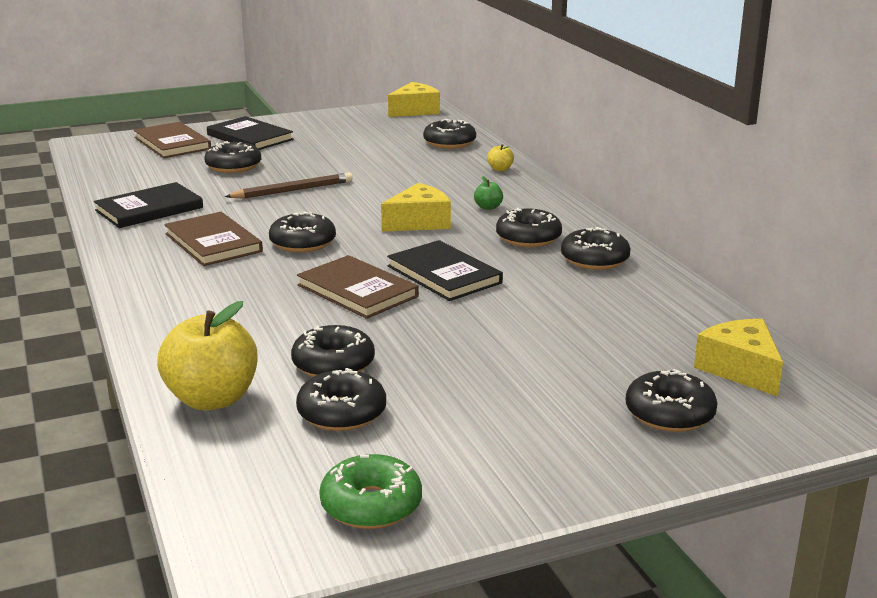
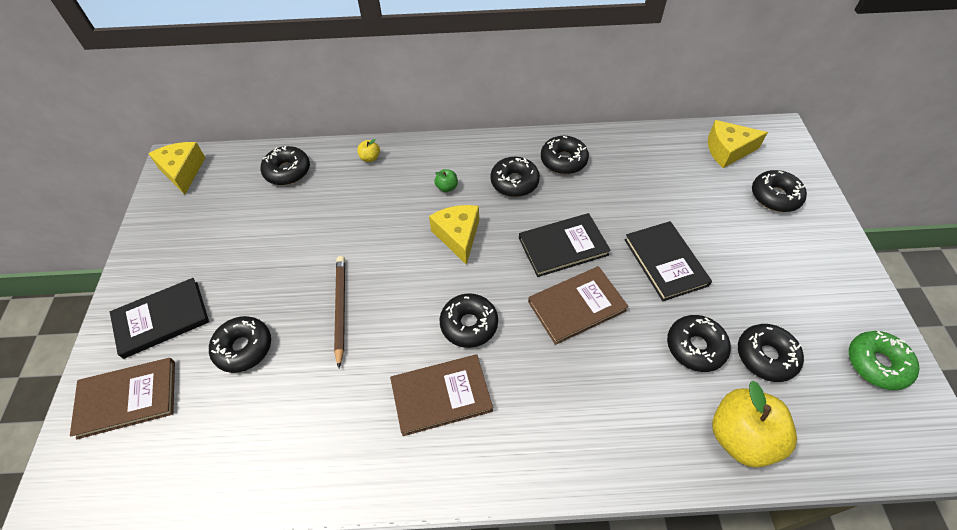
camera: 70 degrees left, 30 degrees up
(149, 209) = (327, 445): black book -> black book (665, 262)

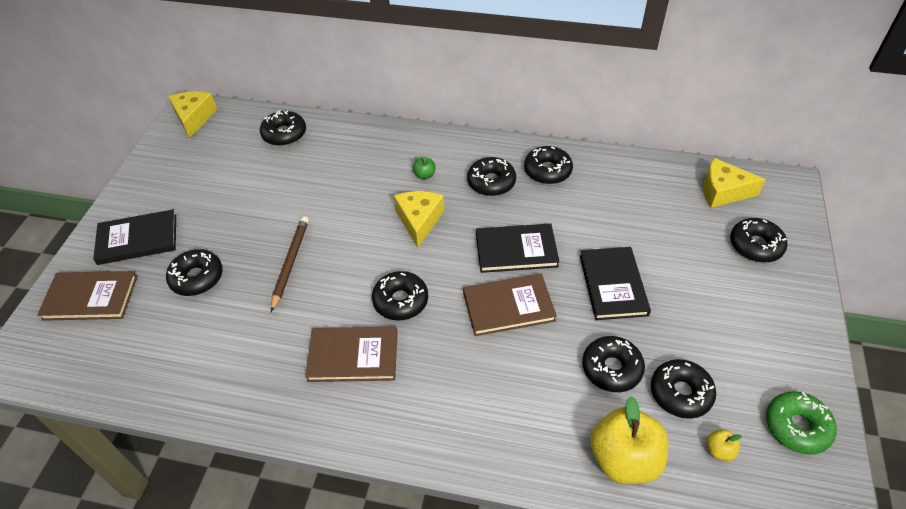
camera: 15 degrees right, 5 degrees down
(370, 158) = (363, 135): yellow apple -> yellow apple (719, 450)

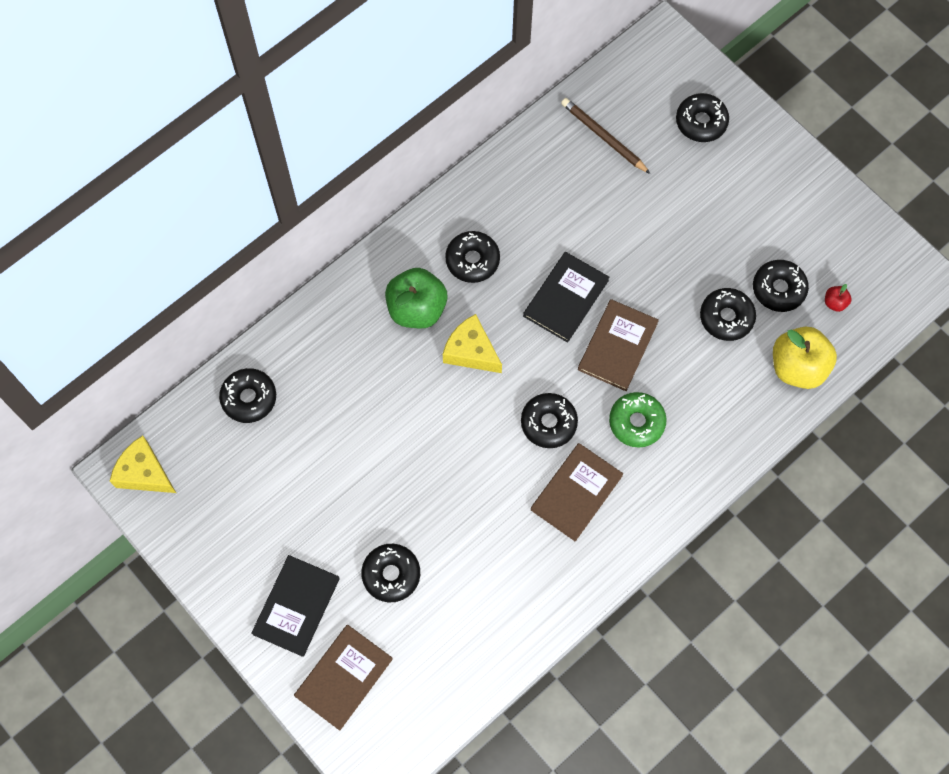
camera: 55 degrees left, 20 degrees up
(290, 263) = (436, 487): brown pencil -> brown pencil (603, 137)
(424, 175) = (417, 309): green apple -> green apple, size x2.35
(547, 171) = (497, 205): black donut -> none
(613, 285) = (656, 255): black book -> none
(719, 450) = (835, 302): yellow apple -> red apple
(723, 192) = (632, 93): yellow cheese -> none
(796, 427) = (854, 240): green donut -> green donut (636, 422)

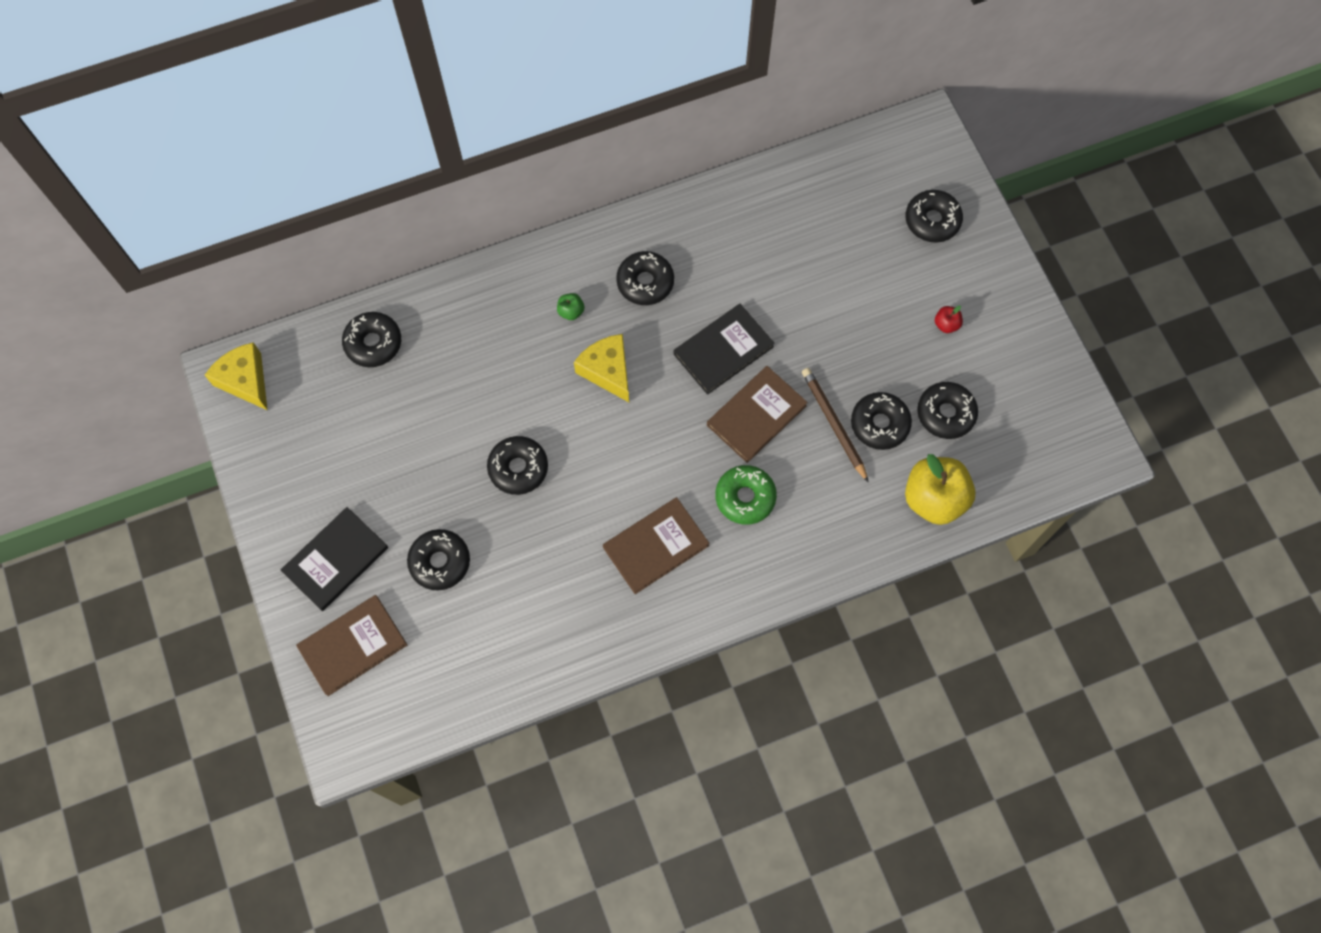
camera: 20 degrees right, 0 degrees up
(417, 309) = (571, 311): green apple -> green apple, size x0.43
(548, 423) = (656, 468): black donut -> black donut (518, 468)
(603, 137) = (826, 204): brown pencil -> brown pencil (834, 424)
(835, 302) = (999, 447): red apple -> red apple (946, 324)

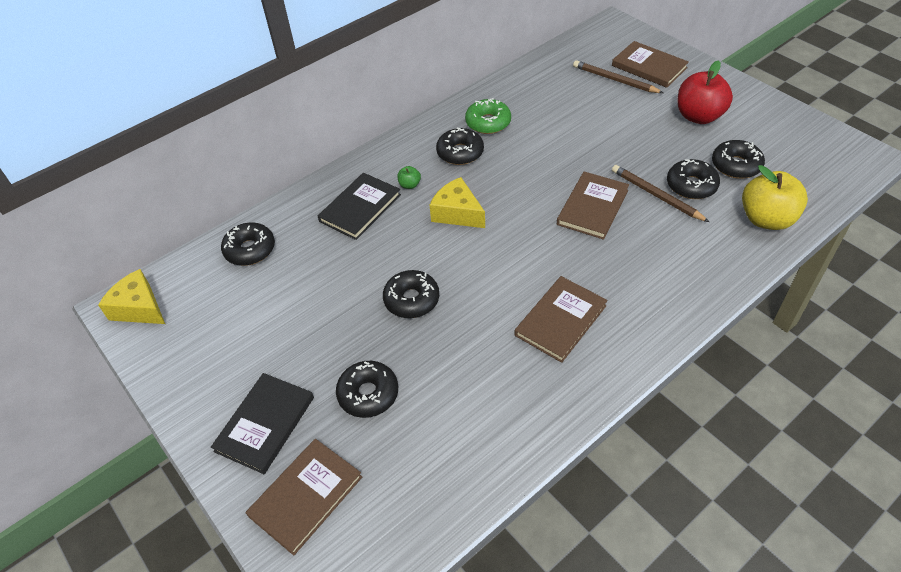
camera: 15 degrees left, 20 degrees down
(723, 350) = (542, 175): black book -> black book (360, 208)
(745, 497) = (616, 263): green donut -> green donut (488, 122)
(879, 228) = (615, 80): none -> brown pencil
(932, 220) = (649, 67): black donut -> brown book
(946, 324) = (698, 116): red apple -> red apple, size x2.35

